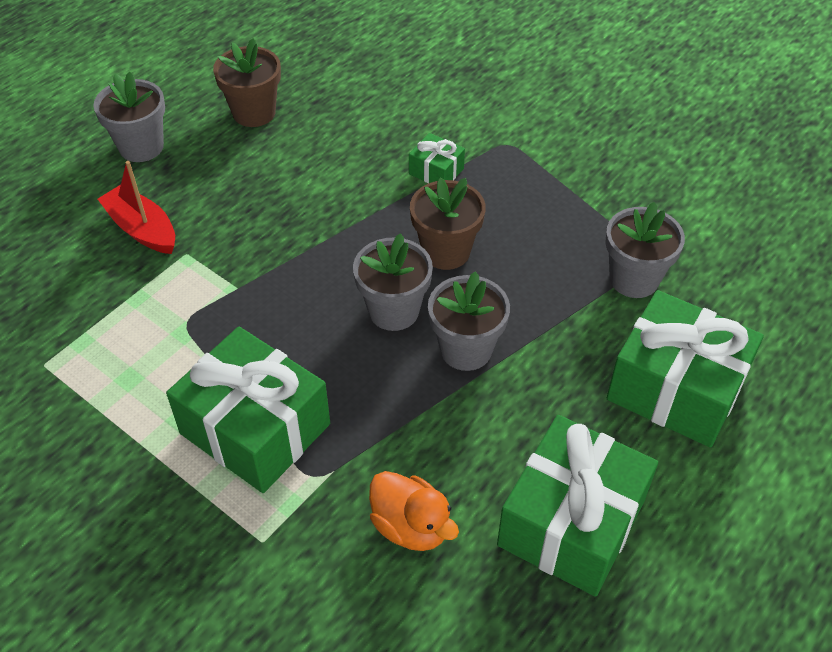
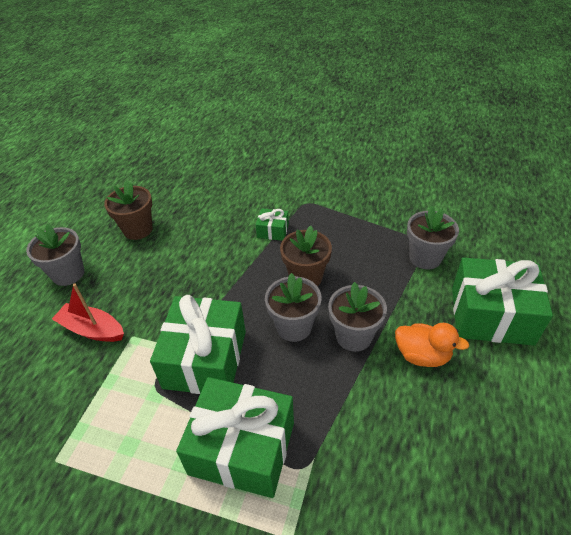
camera: 20 degrees left, 5 degrees down
(411, 526) = (390, 478): orange duck -> orange duck (422, 355)
(571, 523) = (489, 430): green gift -> green gift (205, 359)

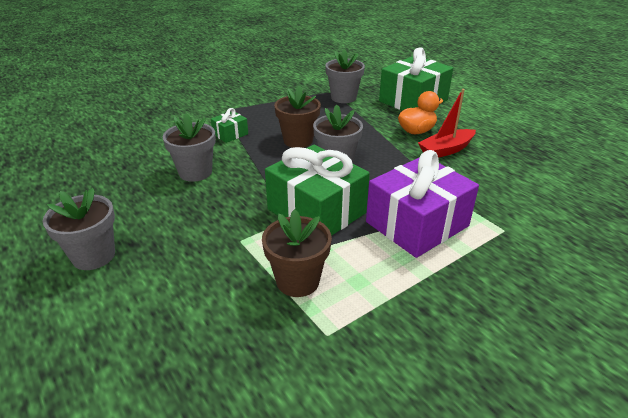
camera: 55 degrees left, 10 degrees down
(92, 330) = (198, 262): red boat -> red boat (446, 150)
(138, 229) = (109, 193): brown flower pot -> brown flower pot (297, 281)
(242, 448) = (417, 224): green gift -> purple gift
(354, 336) = (374, 145): grey flower pot -> grey flower pot (195, 172)

